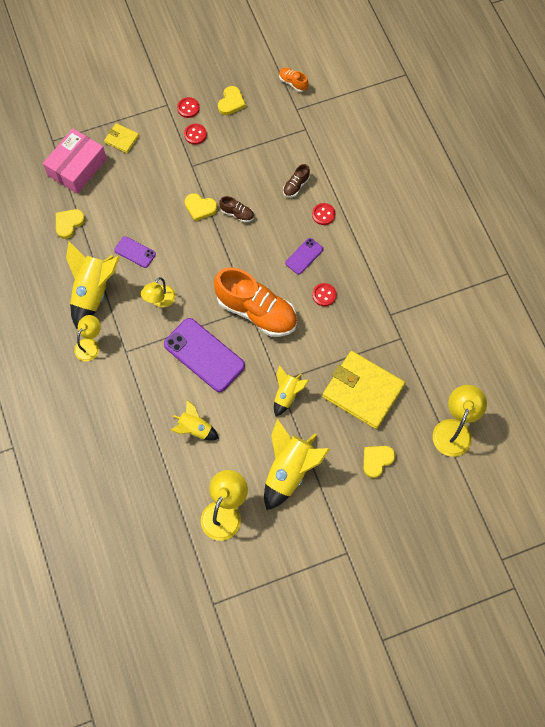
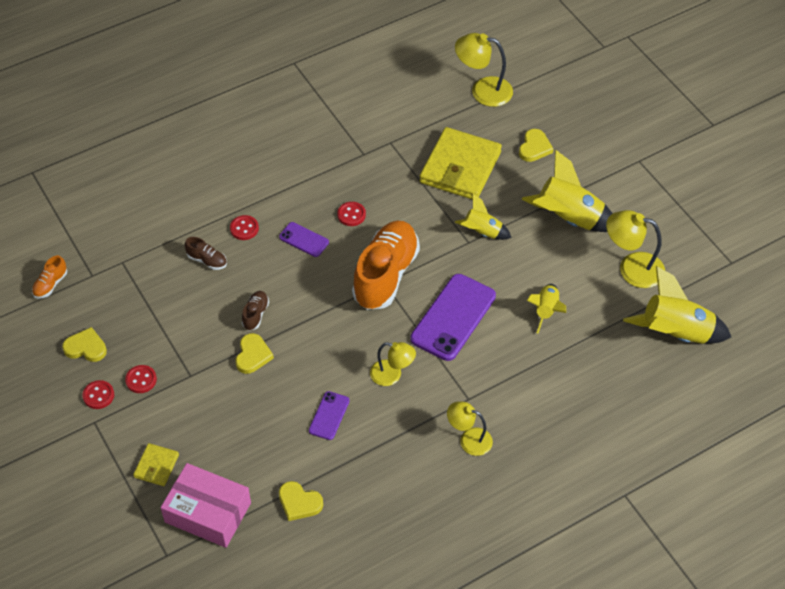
camera: 100 degrees left, 15 degrees down
(93, 292) = (395, 451): yellow rocket -> yellow rocket (675, 333)
(377, 460) = (534, 147): yellow heart -> yellow heart turned 105 degrees counterclockwise

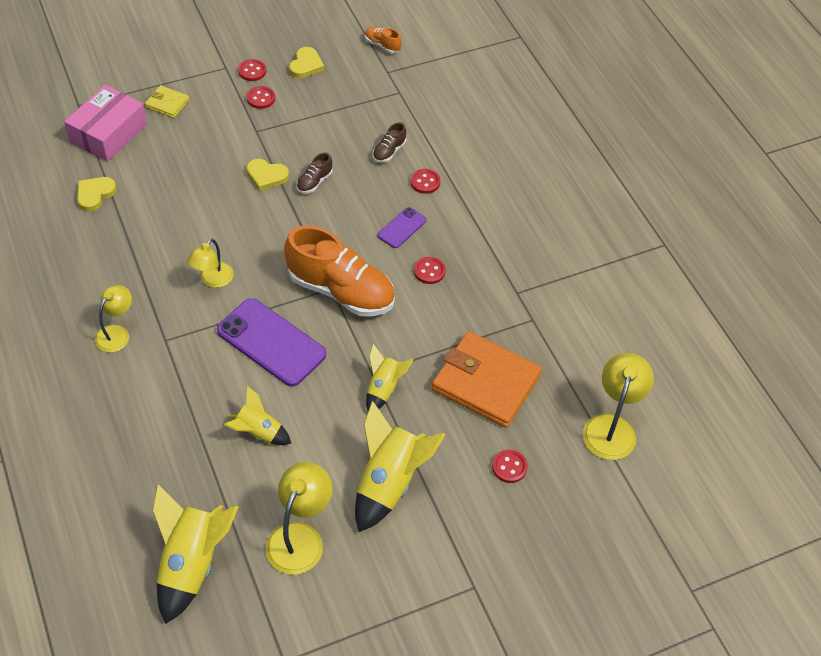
camera: 95 degrees right, 0 degrees up
(255, 314) = (314, 182): brown shoe -> brown shoe turned 105 degrees clockwise
(329, 416) = (181, 225): purple phone -> none
(460, 167) = (486, 382): yellow wallet -> orange wallet
(534, 147) = (509, 467): yellow heart -> red button

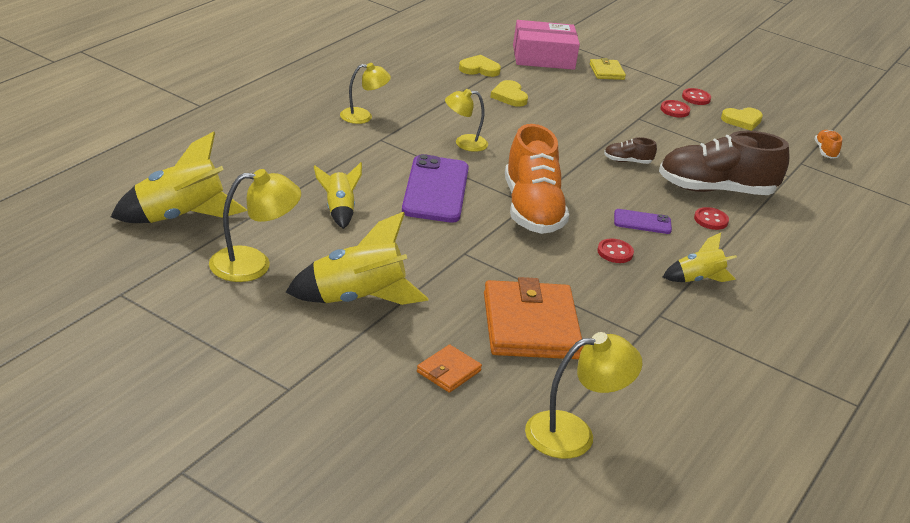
camera: 55 degrees right, 20 degrees down
(266, 176) = (600, 136): yellow heart -> yellow heart (509, 96)
(384, 388) = (455, 264): yellow rocket -> yellow rocket (697, 279)
(389, 151) = (715, 190): brown shoe -> brown shoe, size x2.38
(509, 467) = (448, 371): red button -> orange wallet

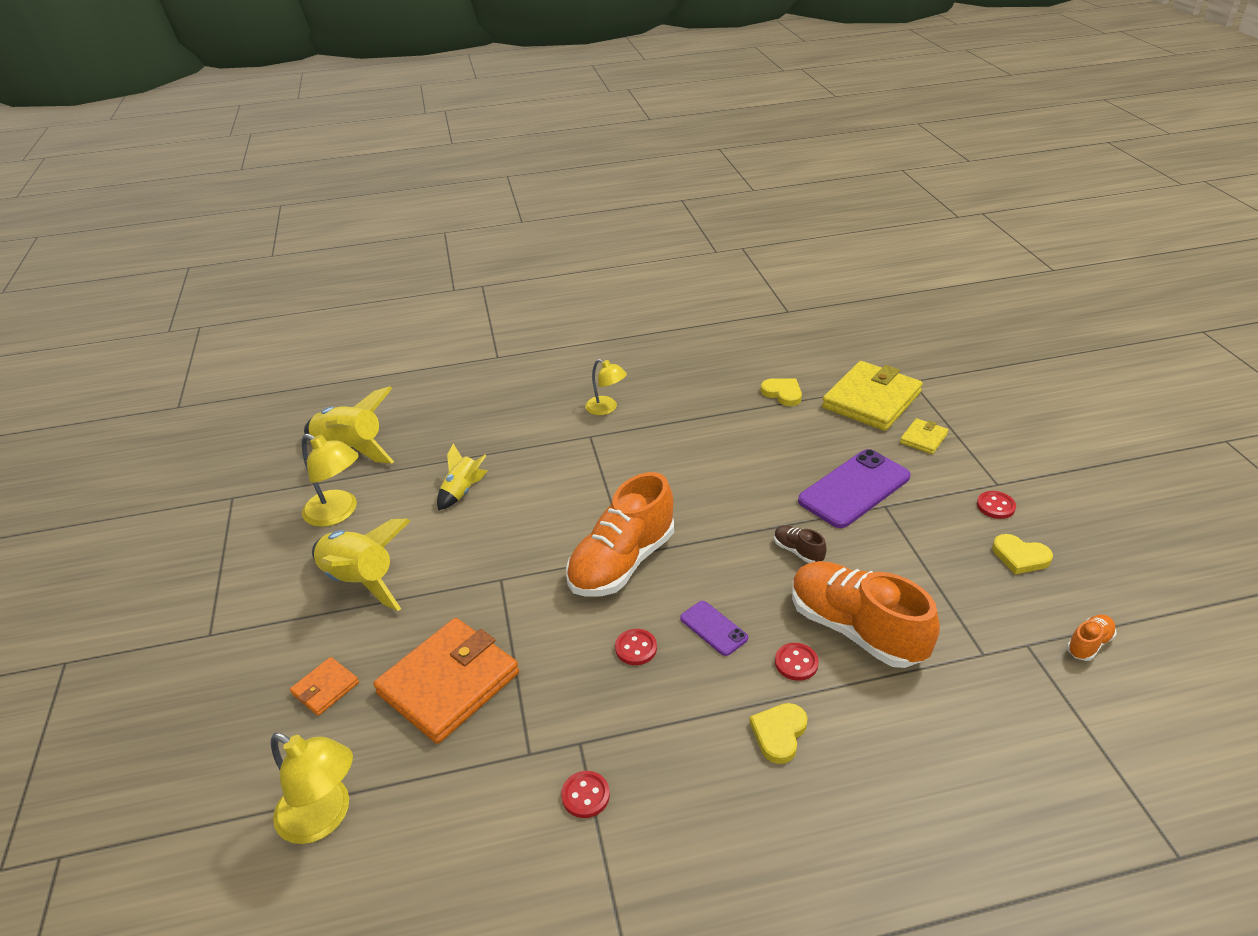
camera: 50 degrees right, 5 degrees up
(436, 190) = (566, 504): purple phone -> purple phone (854, 489)
(448, 371) = (325, 688): orange wallet -> orange wallet turned 45 degrees counterclockwise
(464, 143) = (657, 467): yellow lamp -> none
(509, 96) = (772, 432): yellow heart -> yellow heart (779, 733)
(543, 57) = (871, 400): pink box -> yellow wallet
(675, 110) = (945, 512): red button -> red button (585, 795)
(697, 279) = (678, 725): yellow rocket -> none
(715, 190) = (856, 629): brown shoe -> orange shoe

